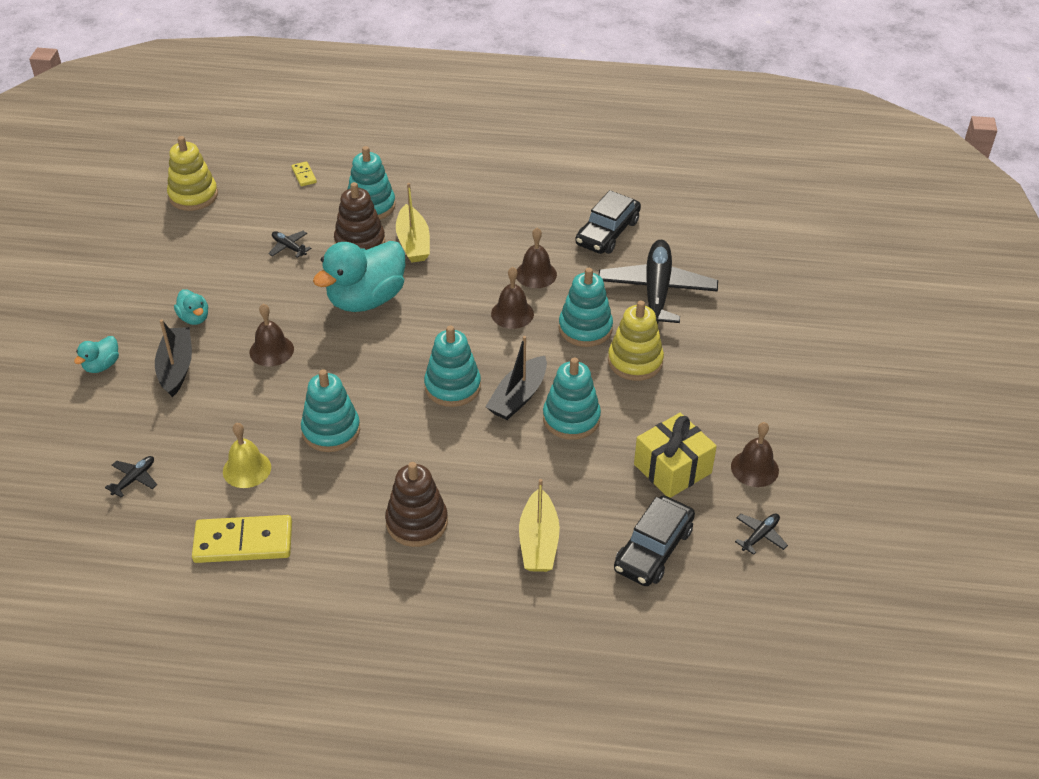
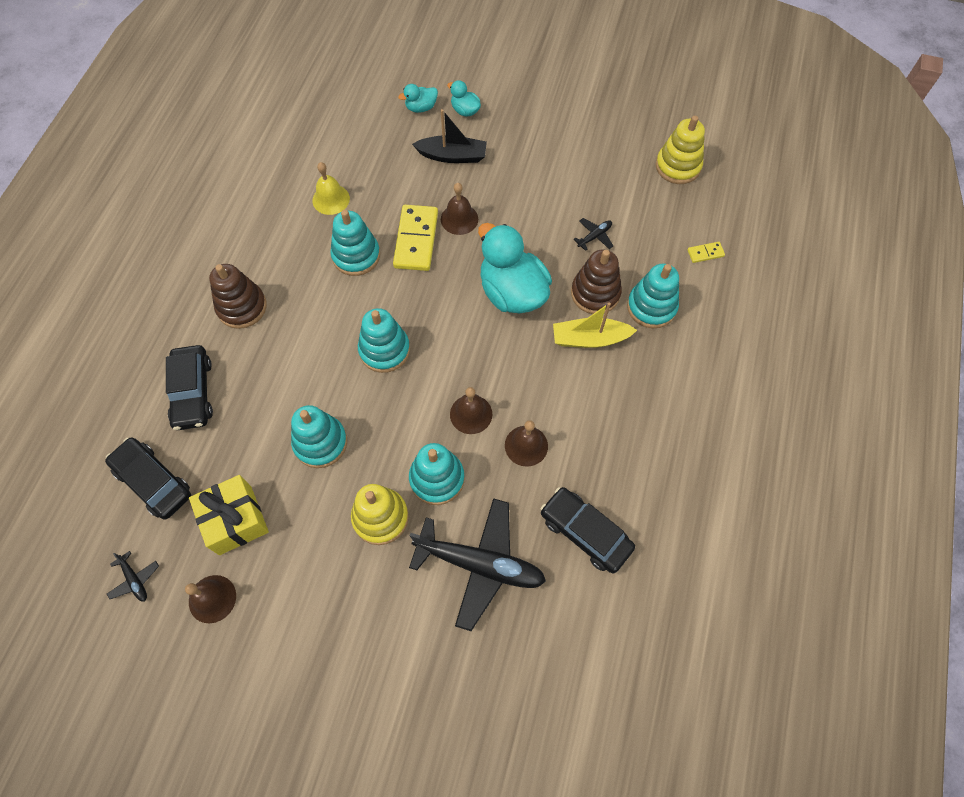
camera: 100 degrees right, 20 degrees up
(134, 479) = (341, 133): black plane -> none
(194, 318) = (509, 167): turquoise duck -> turquoise duck (421, 108)
(243, 542) = (260, 196): yellow domino -> yellow domino (416, 240)
(518, 397) = (359, 402): black boat -> none
(538, 542) = (193, 392): yellow boat -> black car

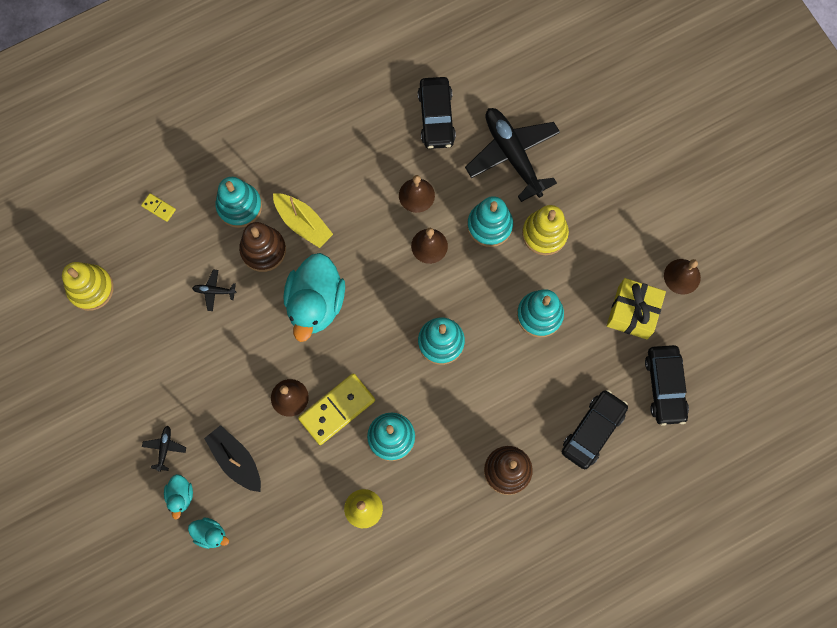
camera: 135 degrees left, 10 degrees up
(135, 580) = (720, 330): black plane -> black plane (164, 448)

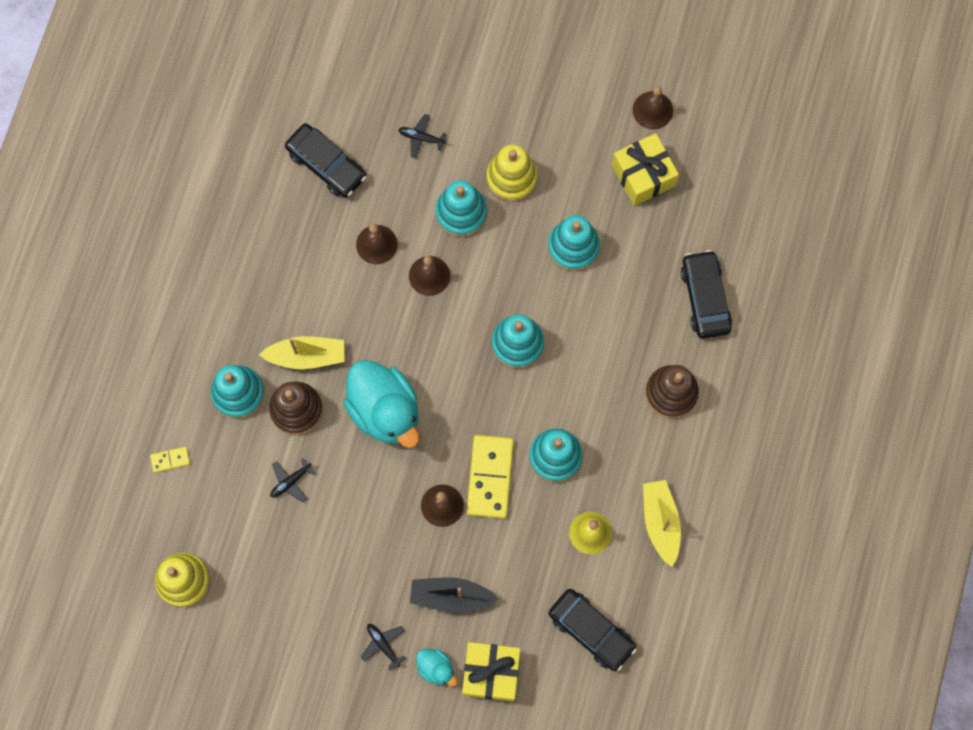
camera: 45 degrees left, 0 degrees up
(210, 534) = (491, 673): turquoise duck -> yellow gift
(415, 547) = (660, 522): none -> yellow boat
(512, 155) = (421, 138): black plane -> black plane, size x0.41
(665, 386) = (725, 210): black car -> black car (591, 631)

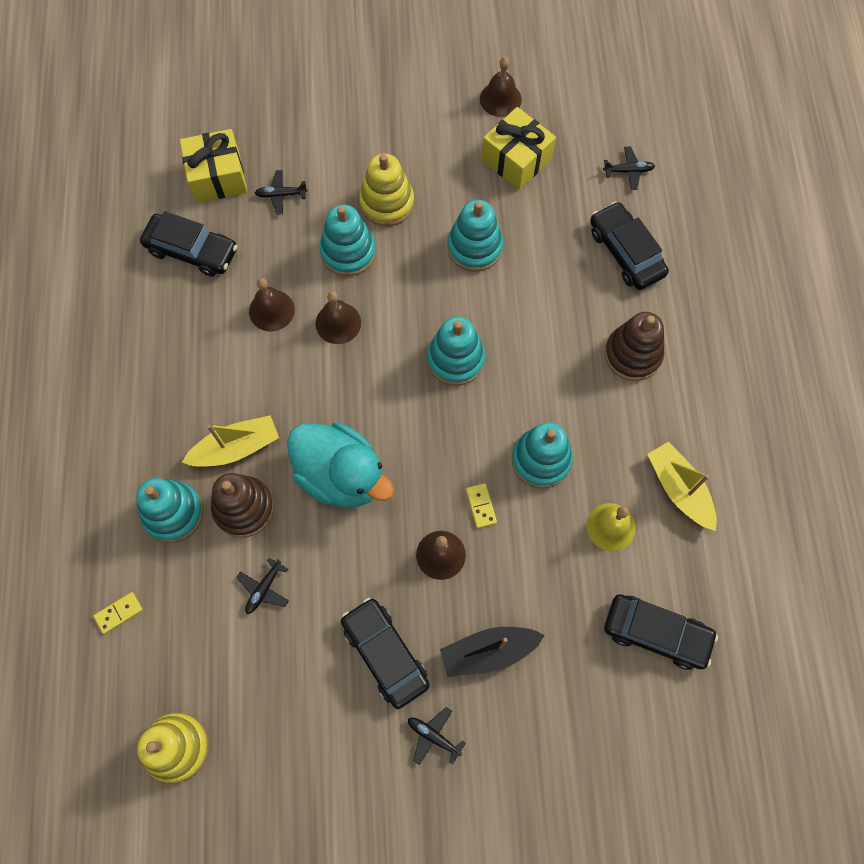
camera: 20 degrees left, 5 degrees down
(368, 568) = (385, 654): none -> black car
(436, 668) = (503, 741): turquoise duck -> none
(490, 477) = (481, 506): yellow domino -> yellow domino, size x0.46
(491, 673) = (566, 723): yellow gift -> yellow gift (218, 177)
(740, 221) = (628, 171): none -> black plane

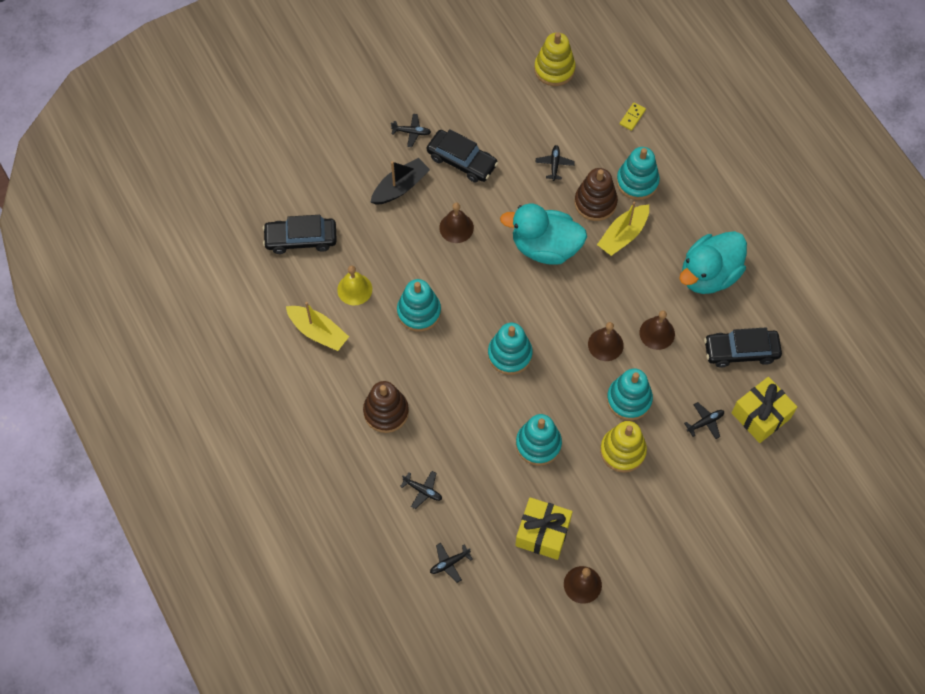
camera: 155 degrees right, 5 degrees down
(167, 352) = (709, 275): none -> turquoise duck
(481, 506) = (445, 266): yellow domino -> none
(626, 252) = (423, 490): black car -> black plane

